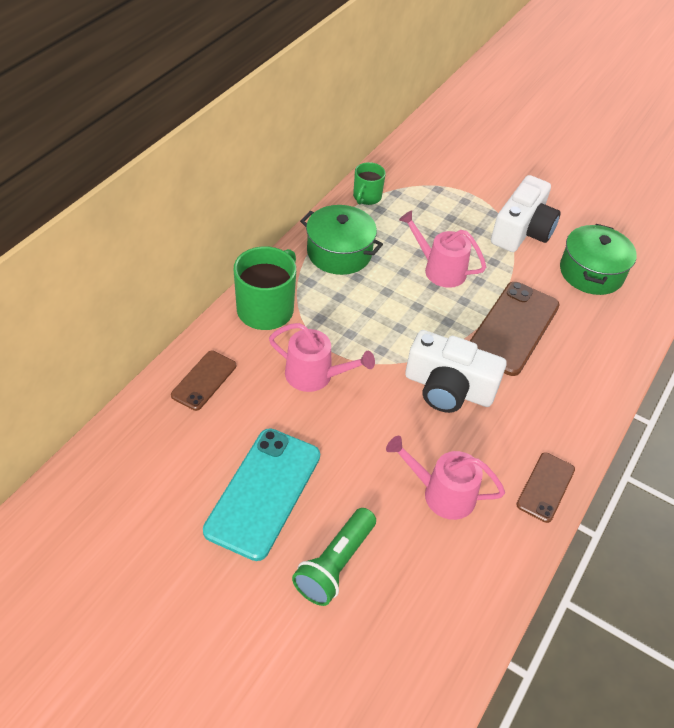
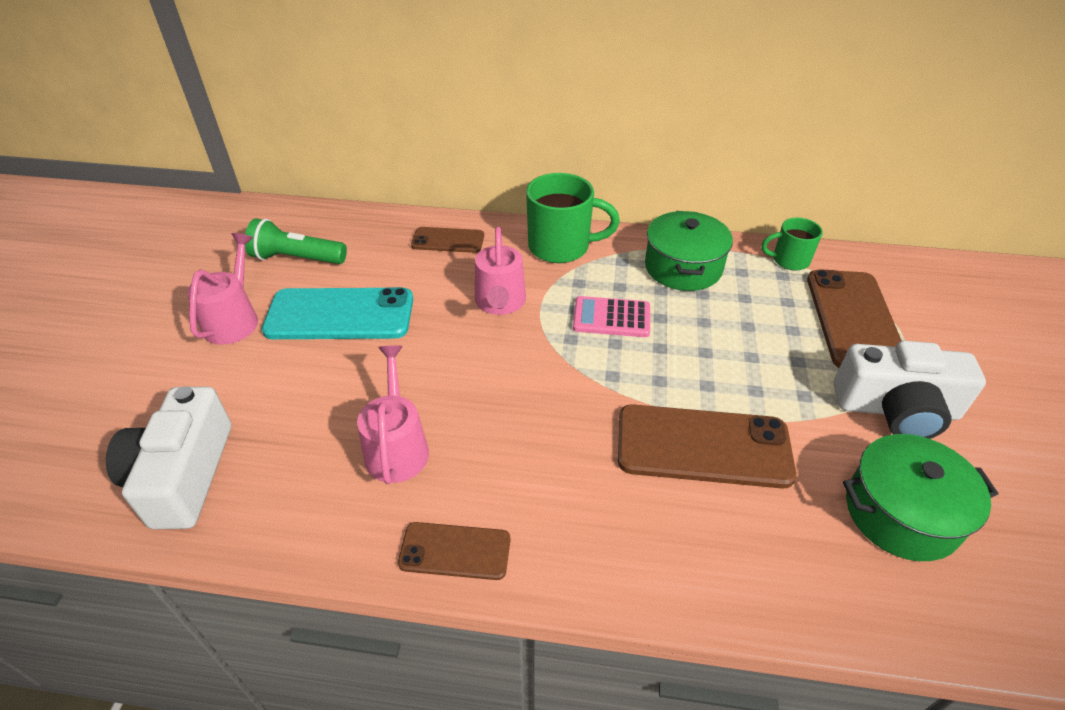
camera: 70 degrees right, 5 degrees down
(335, 564) = (274, 387): green flashlight -> green flashlight (297, 258)
(372, 317) = (611, 318): none -> pink calculator
(440, 269) = (738, 350): pink watering can -> pink watering can (234, 320)
(442, 203) = (854, 320): none -> brown phone
(448, 388) = (555, 410): white camera -> white camera (183, 475)

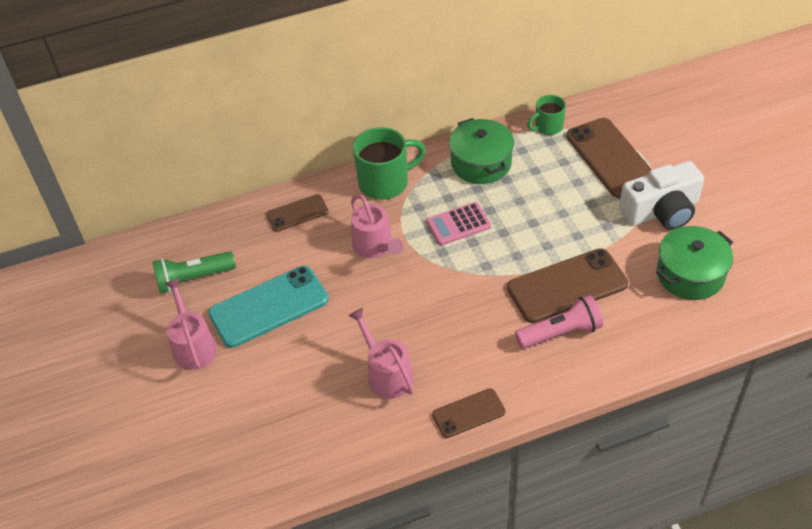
camera: 25 degrees left, 5 degrees up
(183, 475) = (266, 456): white camera -> none
(656, 504) = (561, 333): none -> pink flashlight

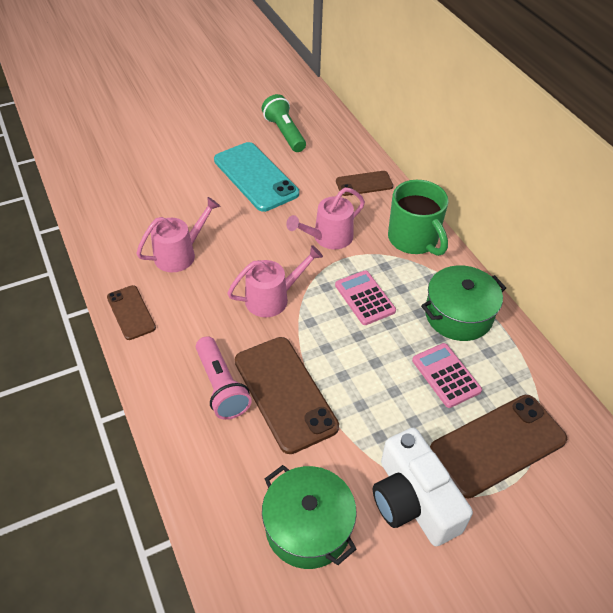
camera: 80 degrees right, 0 degrees up
(193, 346) = (216, 141): pink watering can -> pink watering can (272, 298)
(297, 213) = (364, 184): brown phone -> brown phone turned 75 degrees counterclockwise
(546, 179) = (446, 375): none -> pink calculator
(548, 127) = (535, 378): green mug -> none

